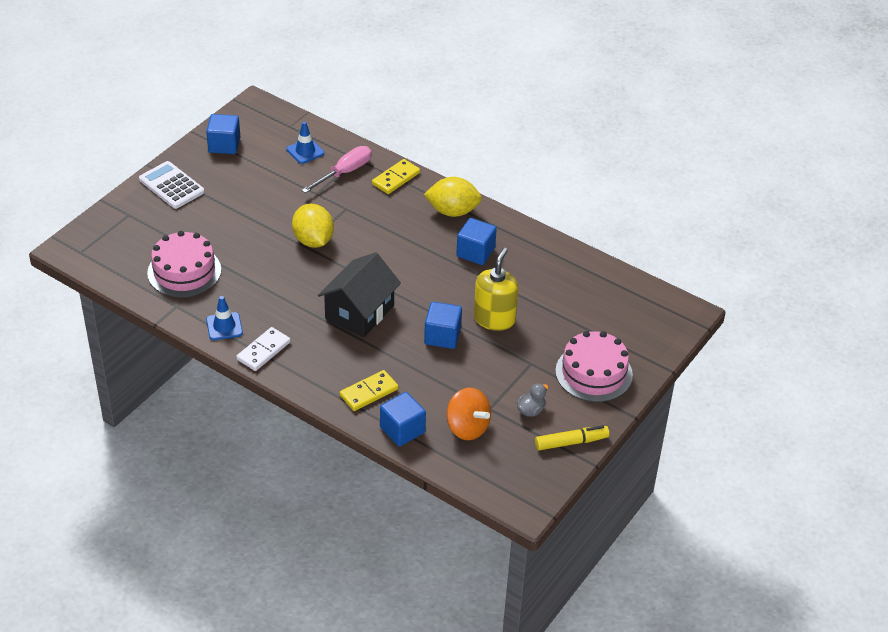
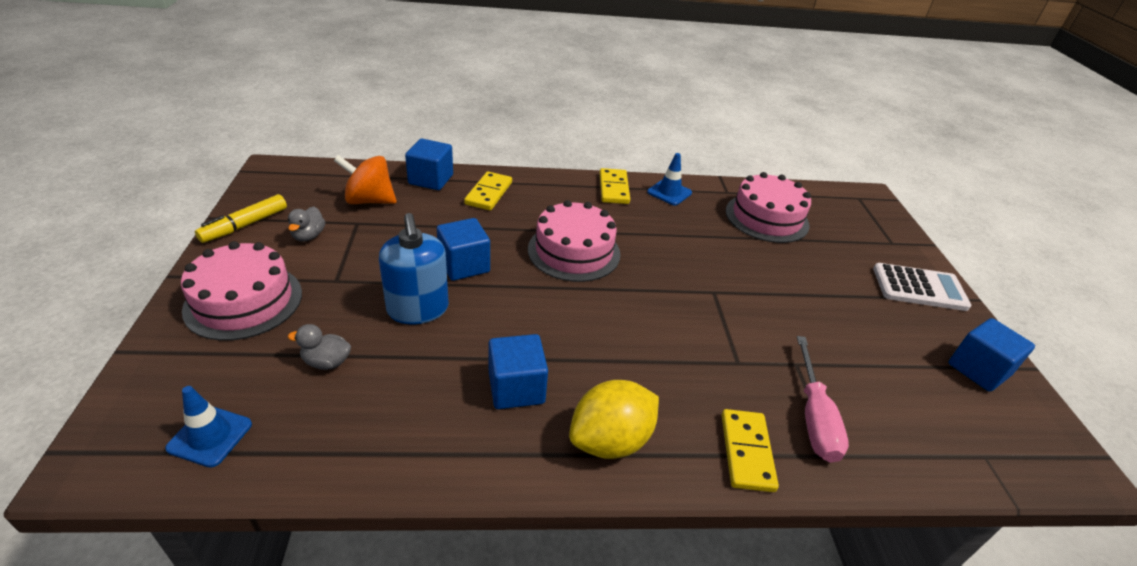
camera: 140 degrees right, 5 degrees down
(263, 351) = (613, 188): white domino -> yellow domino
(305, 151) = (902, 421): blue traffic cone -> blue traffic cone (210, 436)
(313, 240) = (713, 301): yellow lemon -> none
(359, 312) = (574, 251): black house -> pink cake
(494, 319) = (418, 309): yellow soap dispenser -> blue soap dispenser
(563, 311) = (326, 362): none -> grey duck

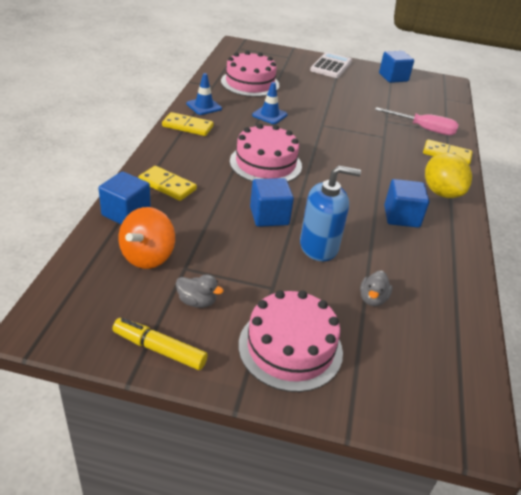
camera: 75 degrees left, 0 degrees up
(210, 436) = (445, 363): blue traffic cone -> blue traffic cone (269, 115)
(245, 225) = (159, 349): yellow marker -> yellow marker turned 150 degrees clockwise

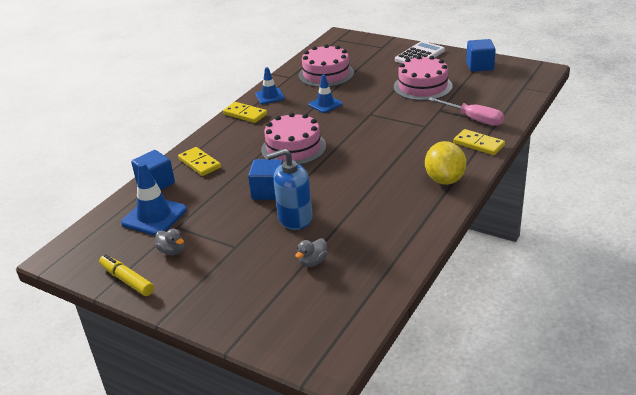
camera: 25 degrees right, 5 degrees down
(147, 256) = (154, 216): orange spinning top -> blue traffic cone
(290, 348) = (222, 290): pink cake -> pink cake (422, 86)
(319, 246) = (295, 218): blue soap dispenser -> blue soap dispenser turned 150 degrees clockwise
(401, 216) = (388, 198): blue cube -> none

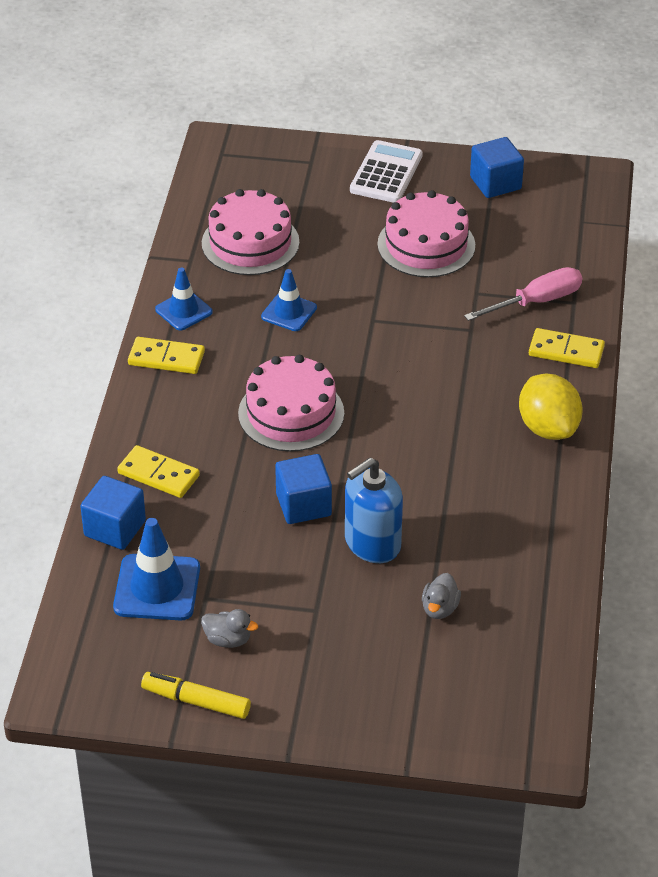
camera: 25 degrees left, 10 degrees up
(473, 119) = (536, 301): pink screwdriver -> pink screwdriver turned 45 degrees counterclockwise

